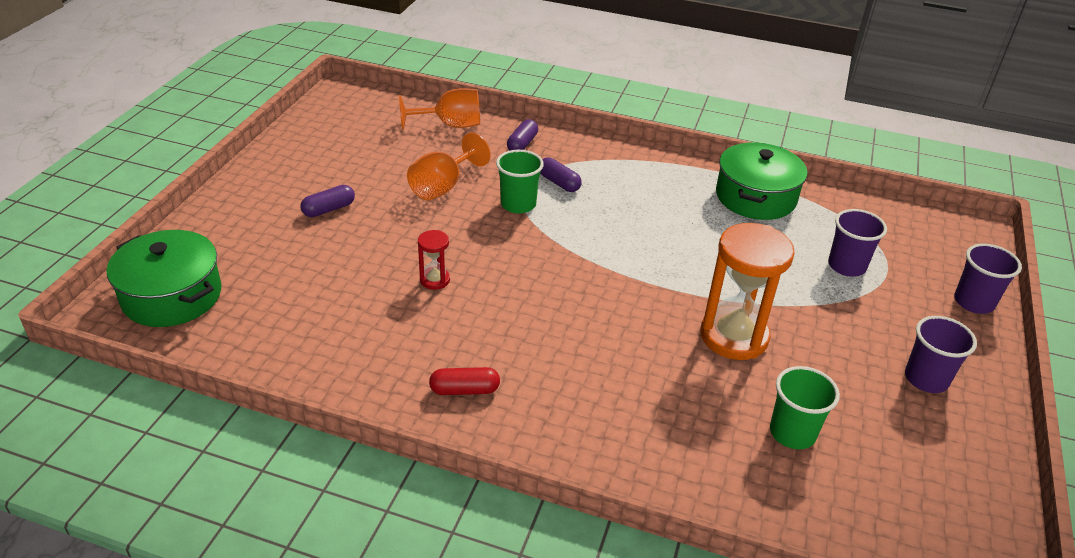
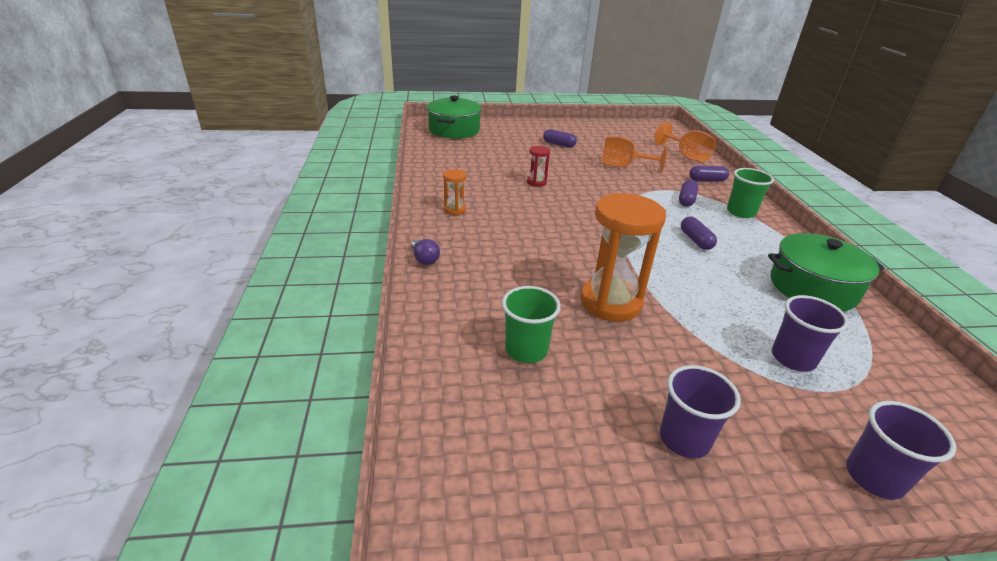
camera: 65 degrees right, 5 degrees down
(464, 390) = (454, 209): red capsule -> orange hourglass
(518, 204) = (641, 191): green cup -> green cup (740, 212)
(583, 463) = (424, 259): none -> purple light bulb
(646, 221) = (695, 240): none -> purple capsule

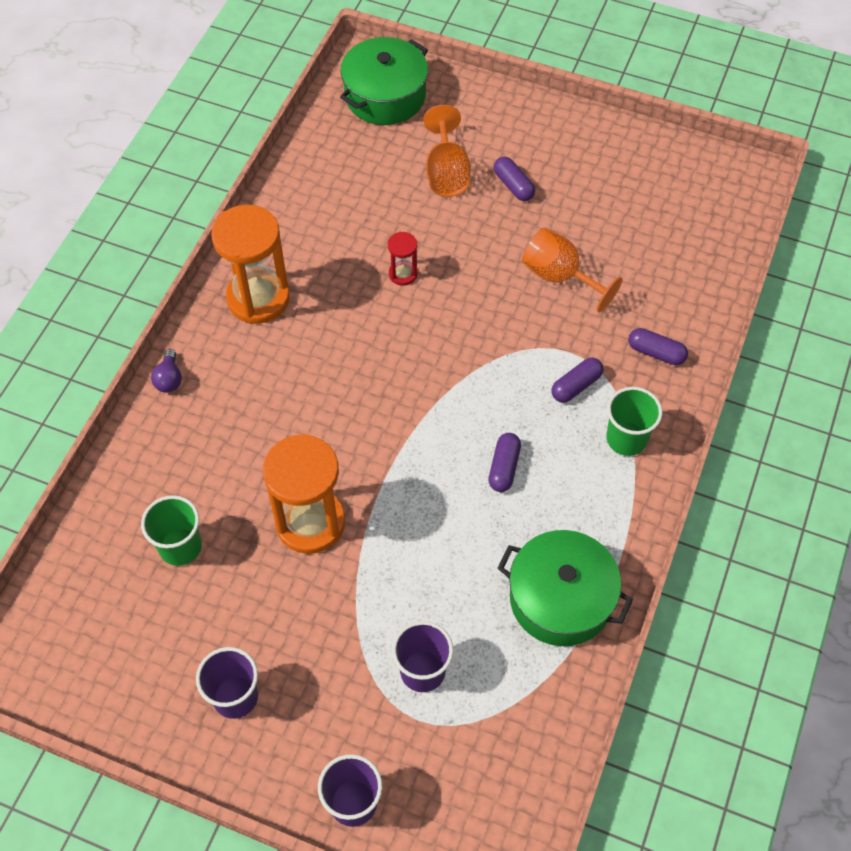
camera: 30 degrees right, 25 degrees up
(454, 209) = (258, 298): orange hourglass -> orange hourglass, size x2.15
(686, 156) = (689, 281): orange goblet -> orange goblet (446, 173)

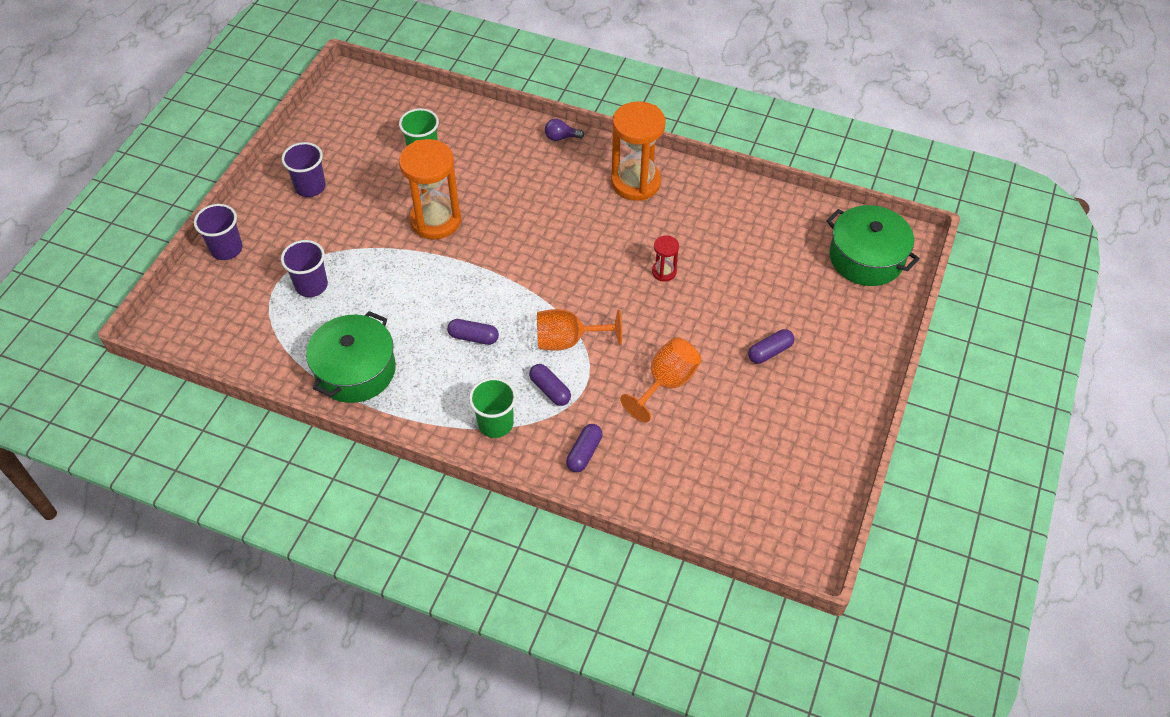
camera: 90 degrees right, 5 degrees down
(446, 173) = (779, 302): orange goblet -> orange goblet (568, 341)

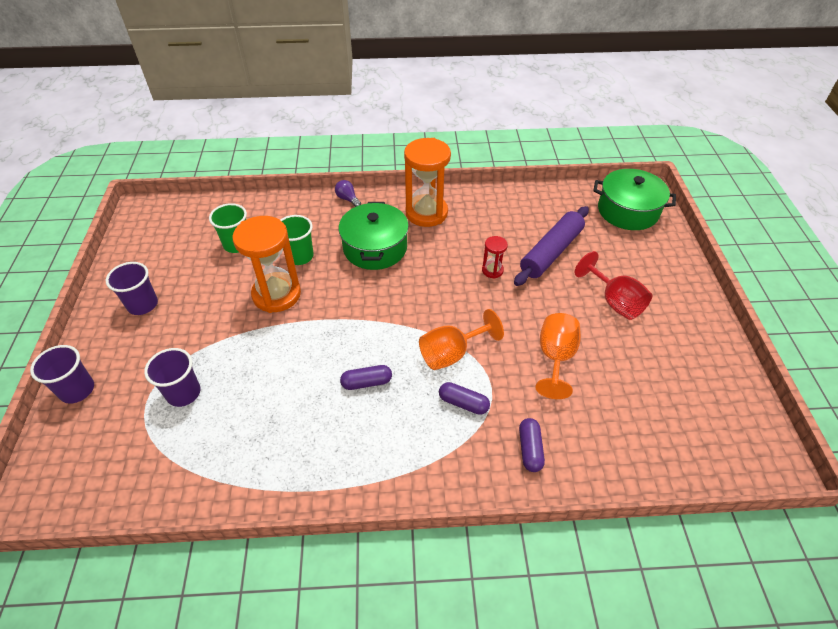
camera: 25 degrees left, 5 degrees down
(355, 370) = (268, 459): green pot -> green pot (375, 248)
(495, 424) = (434, 456): green cup -> green cup (299, 256)
(561, 137) = (348, 199): purple light bulb -> purple light bulb turned 75 degrees clockwise
(741, 274) = (551, 252): none -> purple rolling pin
(770, 352) = (614, 302): purple capsule -> red goblet

